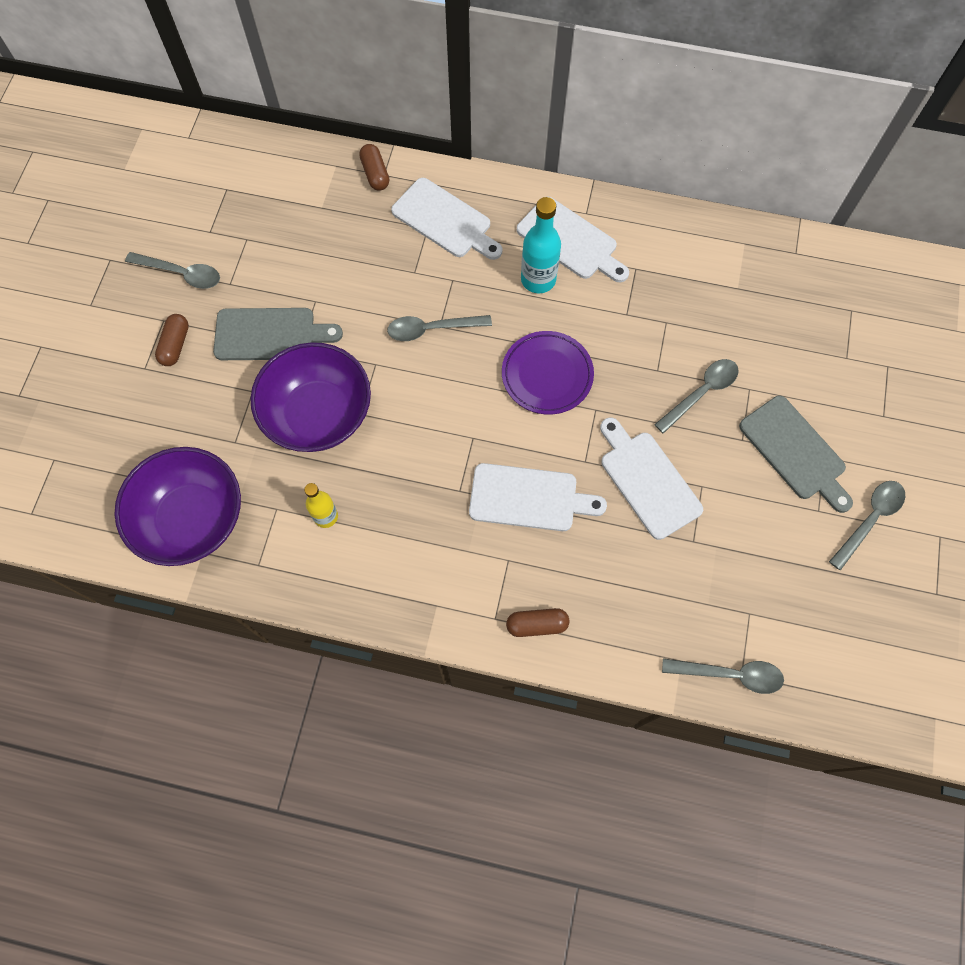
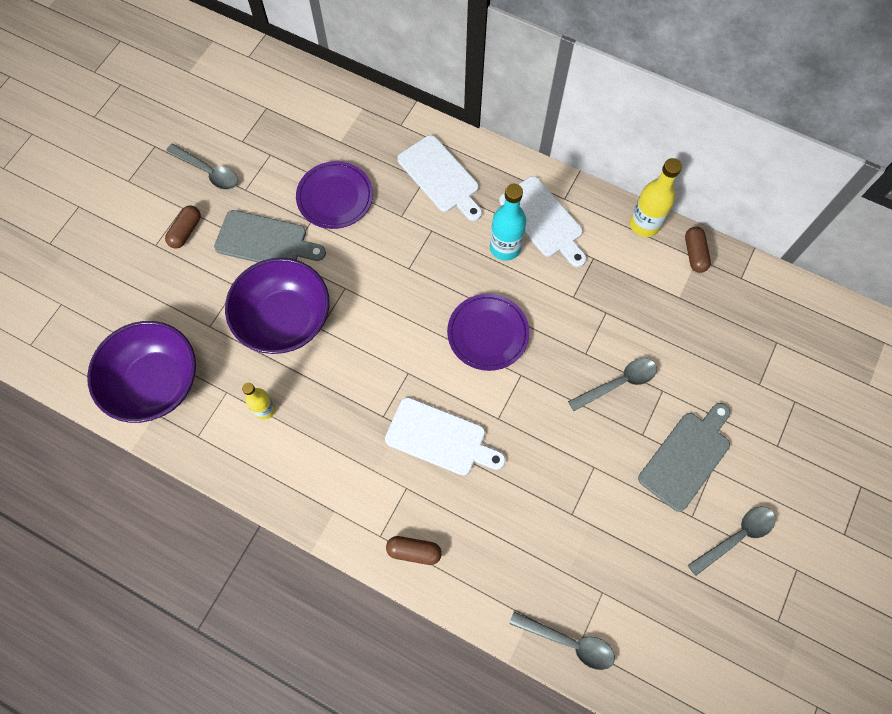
camera: 15 degrees right, 0 degrees up
(334, 269) = (335, 197): none -> purple plate
(375, 174) = (393, 122): brown capsule -> brown capsule (694, 254)
(432, 329) = (401, 269): grey spoon -> none
(647, 480) = (547, 449): white cutting board -> none
(679, 221) = (644, 224): none -> yellow bottle
(795, 451) = (686, 457): grey cutting board -> grey cutting board turned 120 degrees counterclockwise

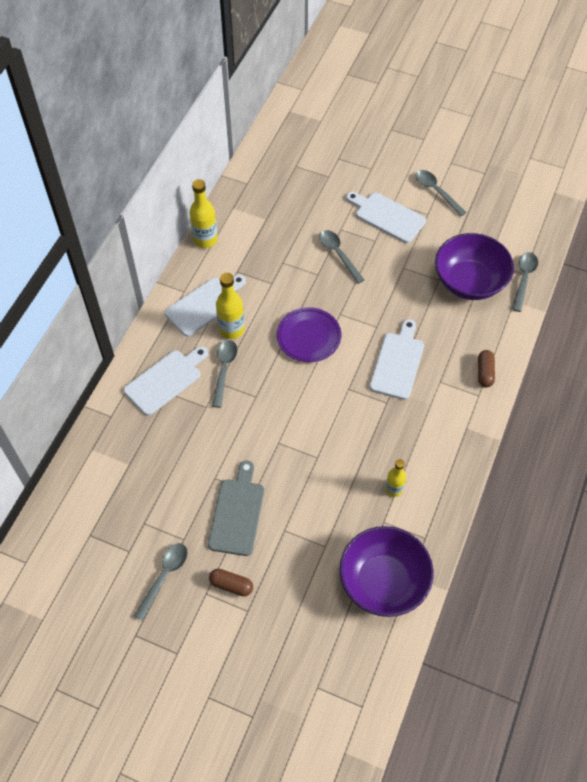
camera: 95 degrees left, 10 degrees down
(285, 319) = (312, 485): purple bowl -> purple bowl (469, 281)
(335, 197) = (189, 461): purple plate -> none
(449, 237) = (224, 370): none -> grey spoon
(505, 247) = (231, 329): turquoise bottle -> yellow bottle
(686, 457) = (387, 216): grey cutting board -> white cutting board
(694, 254) = (229, 209): brown capsule -> none

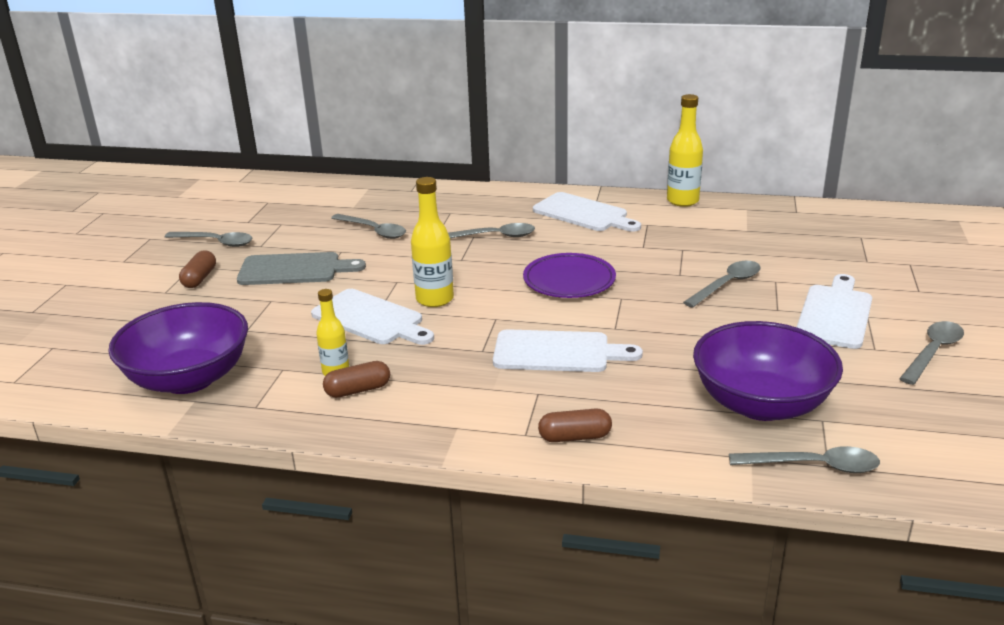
camera: 80 degrees right, 30 degrees down
(165, 380) = (466, 208): white cutting board -> white cutting board (371, 319)
(184, 451) = (374, 231): none -> grey spoon
(231, 329) = (555, 233): yellow bottle -> yellow bottle (435, 299)
(418, 477) = (358, 390): none -> brown capsule

